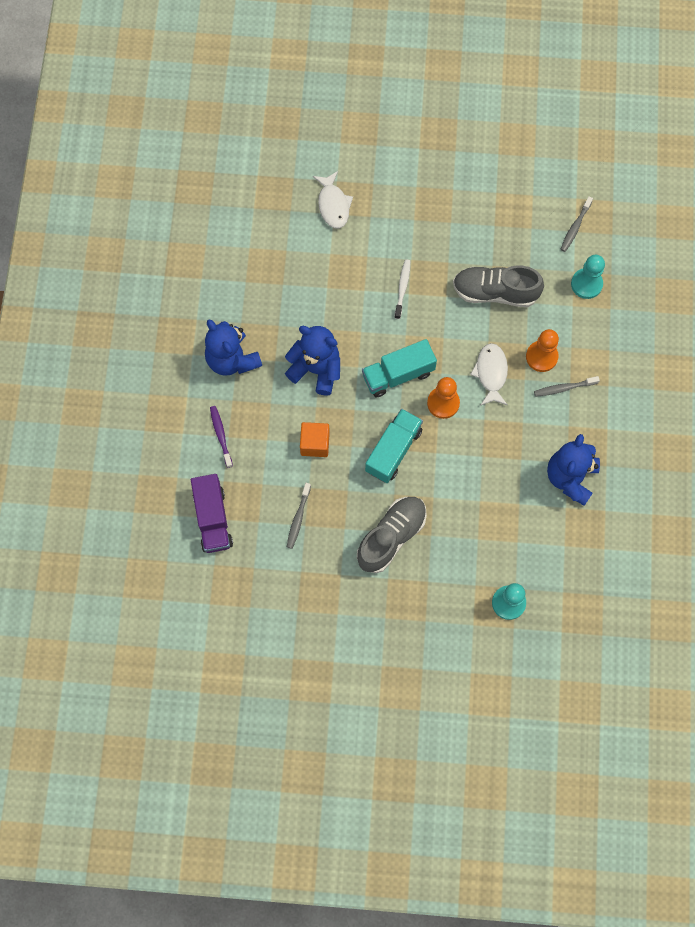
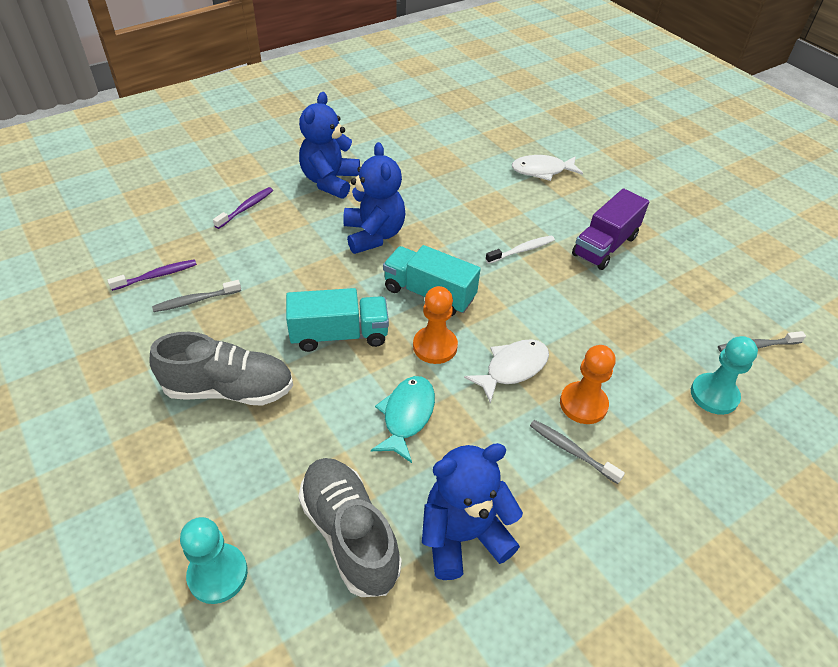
camera: 50 degrees right, 25 degrees down
(213, 519) = (150, 242): purple truck -> purple truck (605, 246)
(254, 530) = (157, 276): none -> purple toothbrush
(315, 444) = (293, 272): orange cube -> none
(333, 205) = (542, 171): white fish -> white fish turned 45 degrees clockwise
(481, 454) = (406, 416): none -> turquoise fish
(495, 292) = (603, 320): grey shoe -> grey shoe (349, 534)

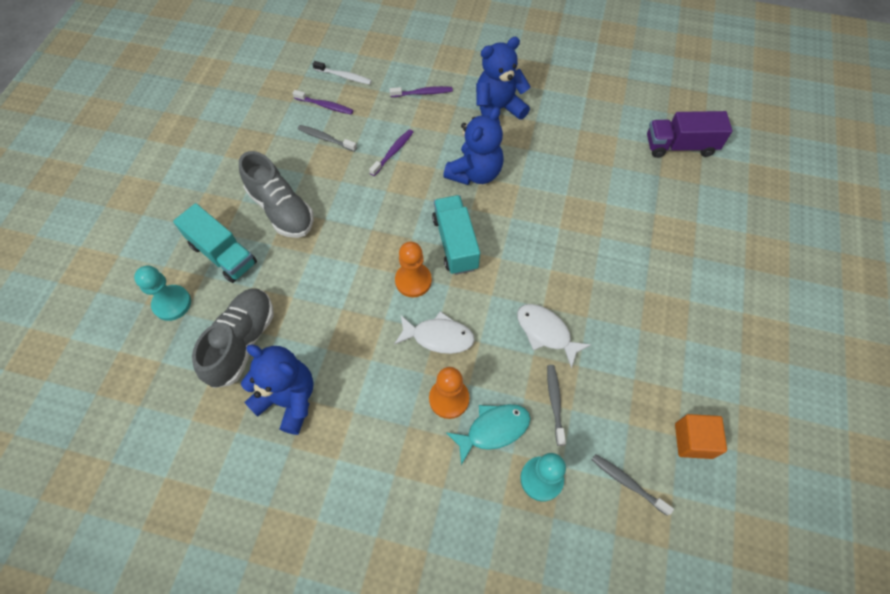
camera: 50 degrees right, 15 degrees up
(280, 267) = (393, 152): none -> purple toothbrush
(339, 335) = (371, 226): turquoise truck -> turquoise truck (223, 254)
(406, 416) = (344, 308): turquoise fish -> turquoise fish (493, 429)
(522, 250) = (558, 264): white toothbrush -> white toothbrush (344, 76)
(542, 171) = (666, 214): white fish -> white fish (546, 332)
(571, 451) = (403, 417): grey toothbrush -> grey toothbrush (555, 402)
(605, 246) = (625, 312): purple truck -> purple truck (680, 146)
(747, 287) = (693, 440): none -> orange cube

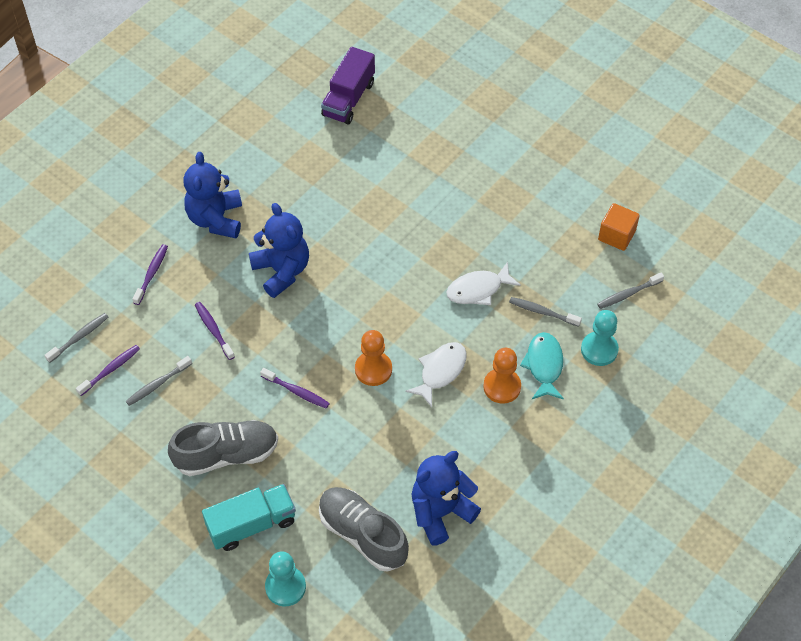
camera: 65 degrees left, 5 degrees down
(344, 76) = (79, 337): white toothbrush -> grey toothbrush
(363, 233) = (296, 391): none -> purple toothbrush
(455, 243) = (352, 320): turquoise truck -> none

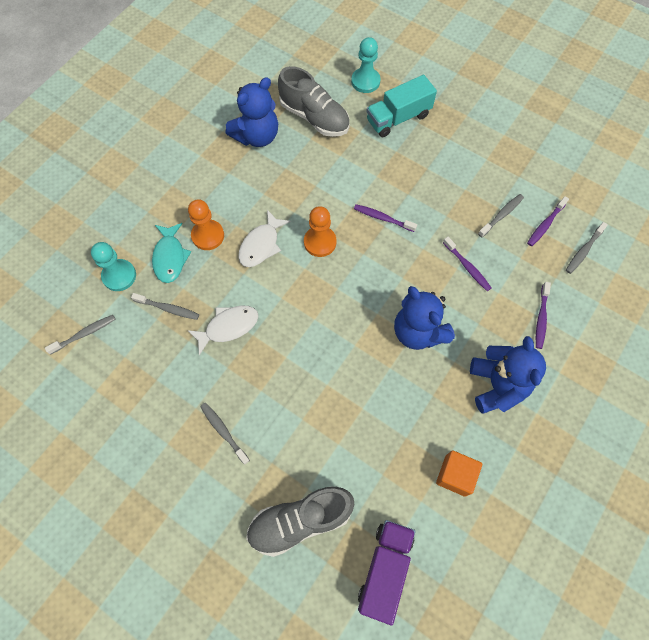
camera: 175 degrees right, 10 degrees up
(226, 455) = (429, 164): grey shoe -> grey shoe (300, 521)
(482, 201) = (223, 431): none -> grey toothbrush
(616, 235) = (86, 400): orange cube -> orange cube (455, 475)

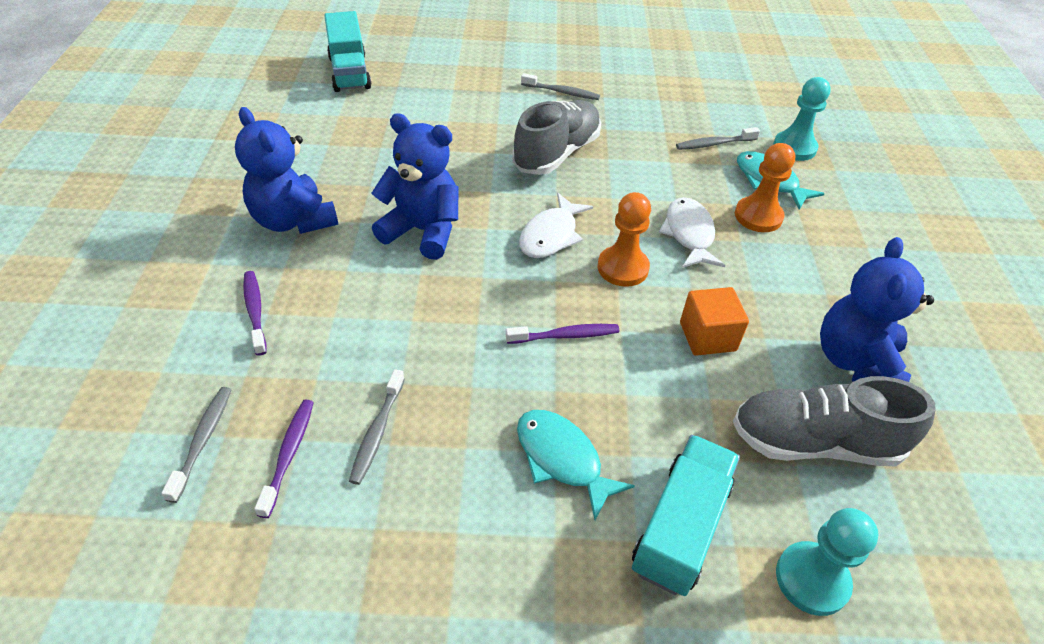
camera: 145 degrees right, 20 degrees down
(84, 334) = (761, 101): grey toothbrush -> none
(228, 327) = (639, 154): white fish -> white fish (551, 235)
(300, 521) = (444, 72): grey shoe -> grey shoe (556, 154)
(385, 569) = (349, 72): purple truck -> turquoise truck
(426, 163) = (562, 459): none -> turquoise fish
(455, 475) = (311, 140): orange cube -> orange cube (707, 336)
(467, 267) = (397, 328): purple toothbrush -> none

